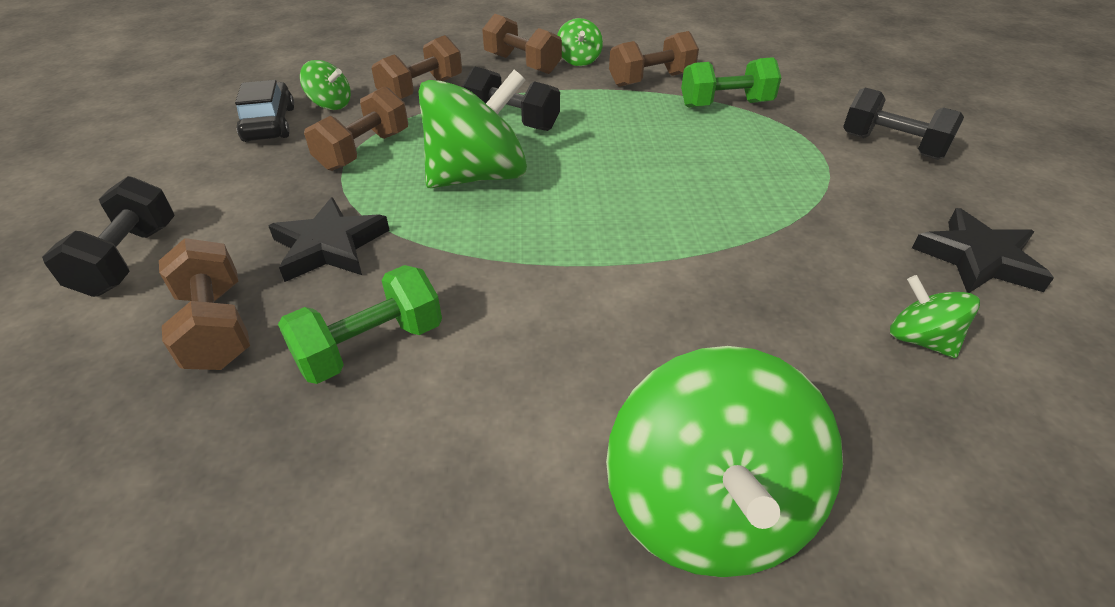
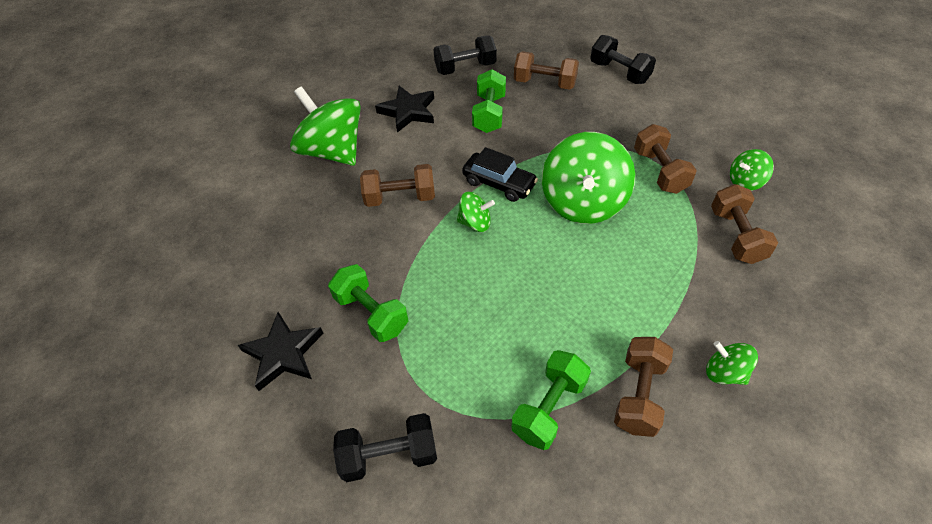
camera: 135 degrees right, 10 degrees up
(269, 124) = (734, 147): black car -> black car (499, 183)
(329, 246) = (569, 126): black star -> black star (408, 111)
(512, 121) = (640, 256): black dumbbell -> black dumbbell (465, 68)
(522, 64) = (746, 325): brown dumbbell -> brown dumbbell (400, 197)
(834, 231) = (371, 313): none -> green dumbbell
(920, 339) = (294, 268): green spinning top -> green spinning top (475, 223)

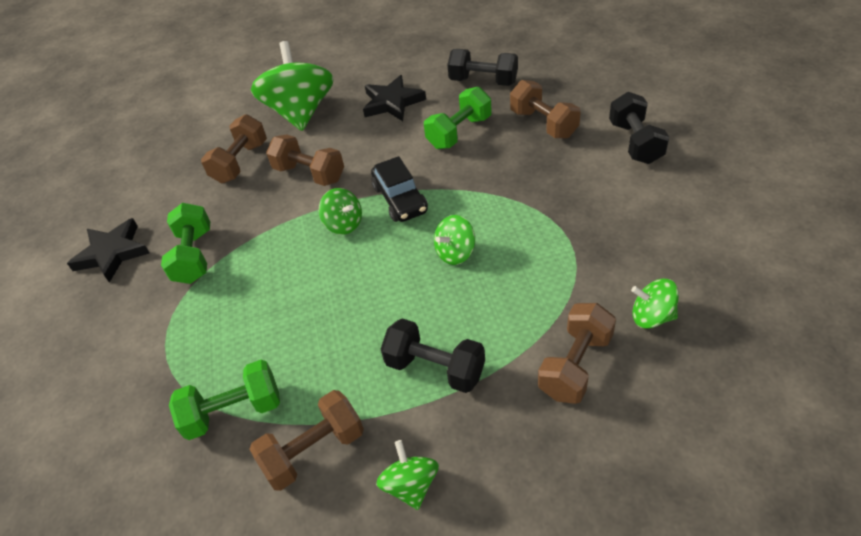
camera: 40 degrees right, 5 degrees down
(389, 455) = (95, 370): black dumbbell -> black dumbbell (435, 368)
(583, 202) = (455, 253): green spinning top -> green spinning top, size x0.48
(659, 171) = (566, 260): brown dumbbell -> brown dumbbell (240, 162)

